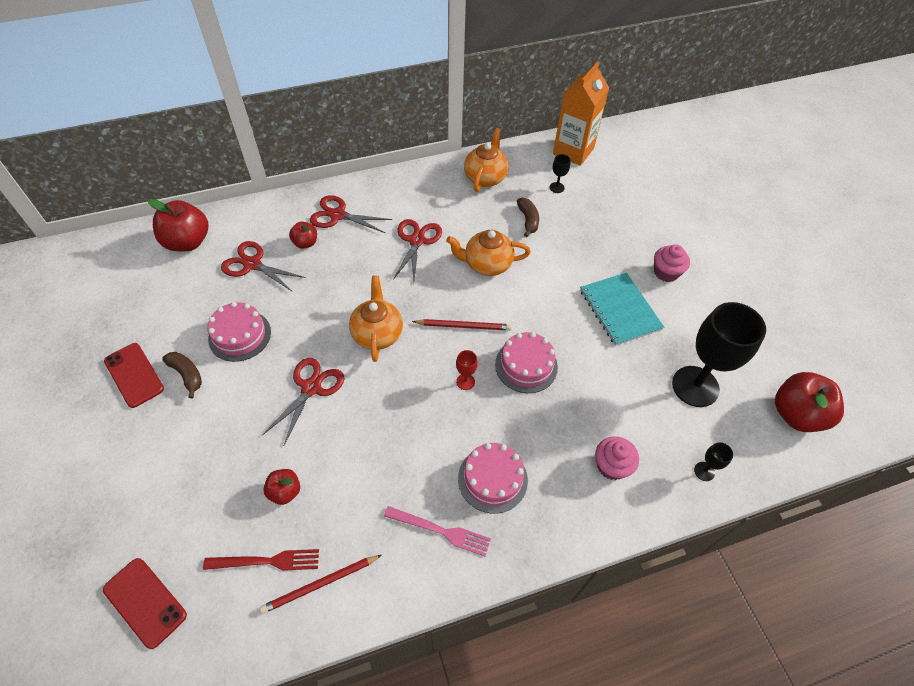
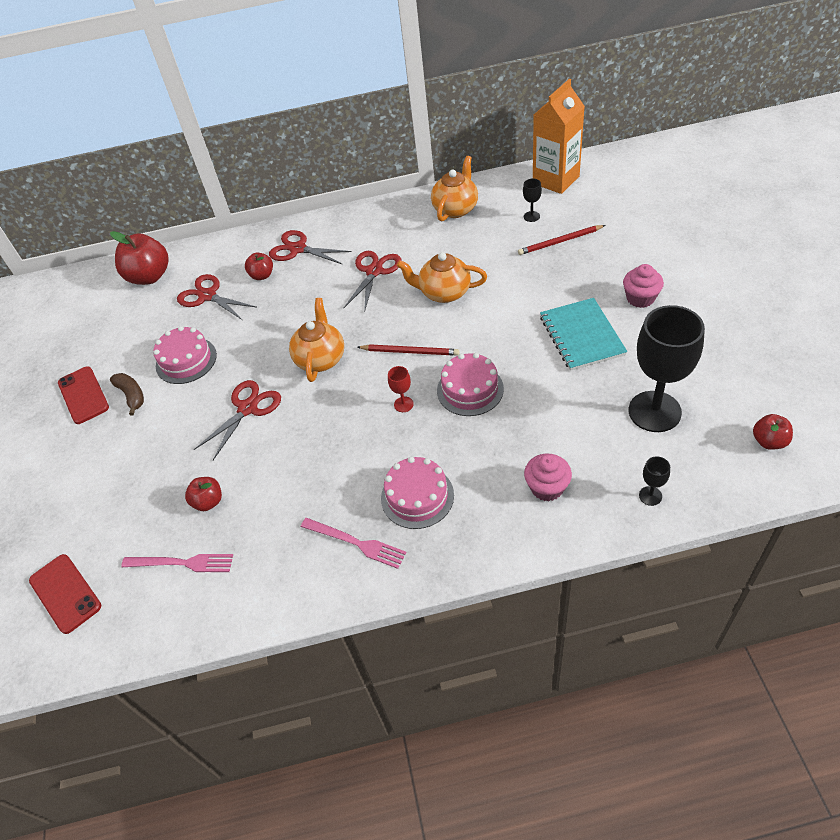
camera: 15 degrees right, 5 degrees down
(266, 561) = (182, 563): red fork -> pink fork
(320, 584) = (229, 586): red pencil -> red pencil (560, 242)
(528, 220) = (495, 249): brown banana -> none
(796, 414) = (769, 441): red apple -> red apple, size x0.54

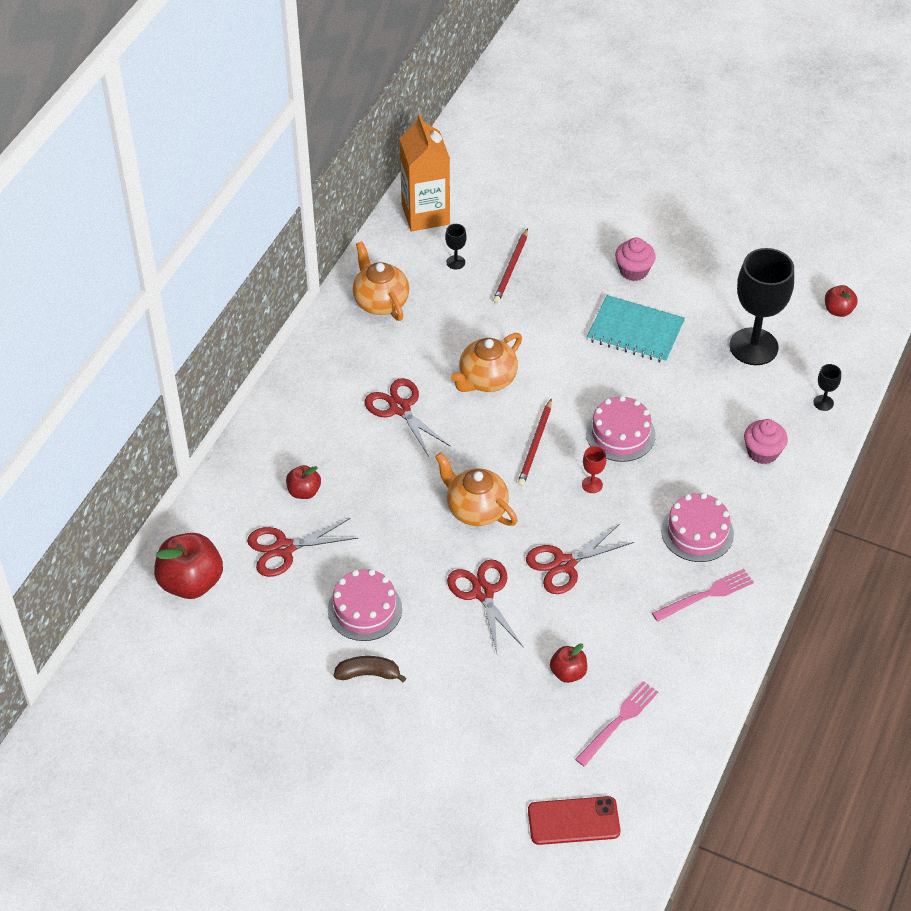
camera: 60 degrees left, 0 degrees up
(83, 395) = (324, 714): red phone -> none
(298, 249) = (296, 444): red scissors -> red scissors (564, 564)
(410, 352) = (535, 445): red pencil -> red pencil turned 150 degrees clockwise

